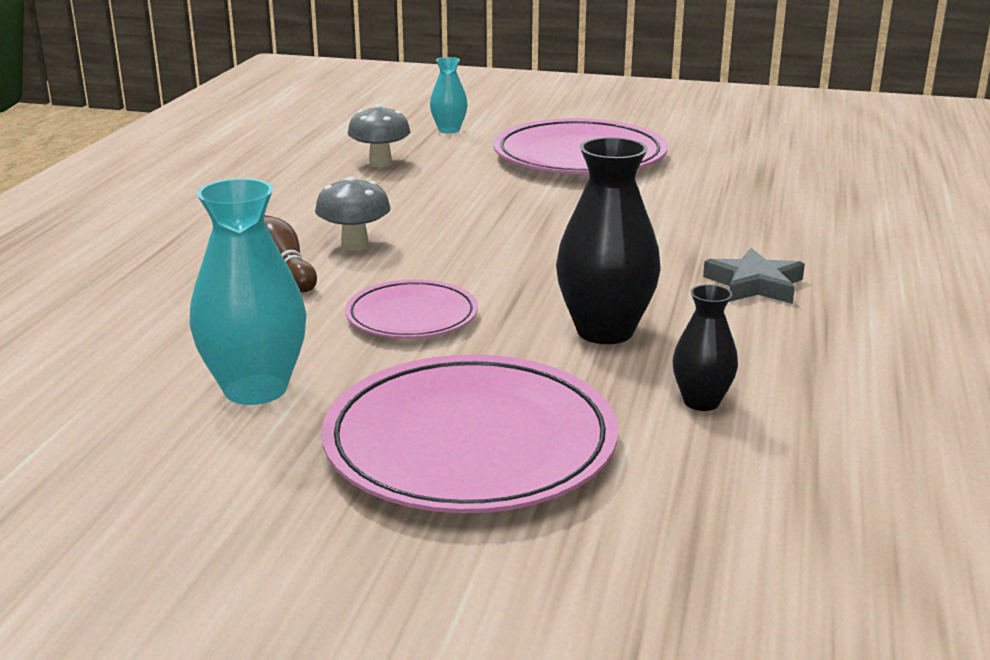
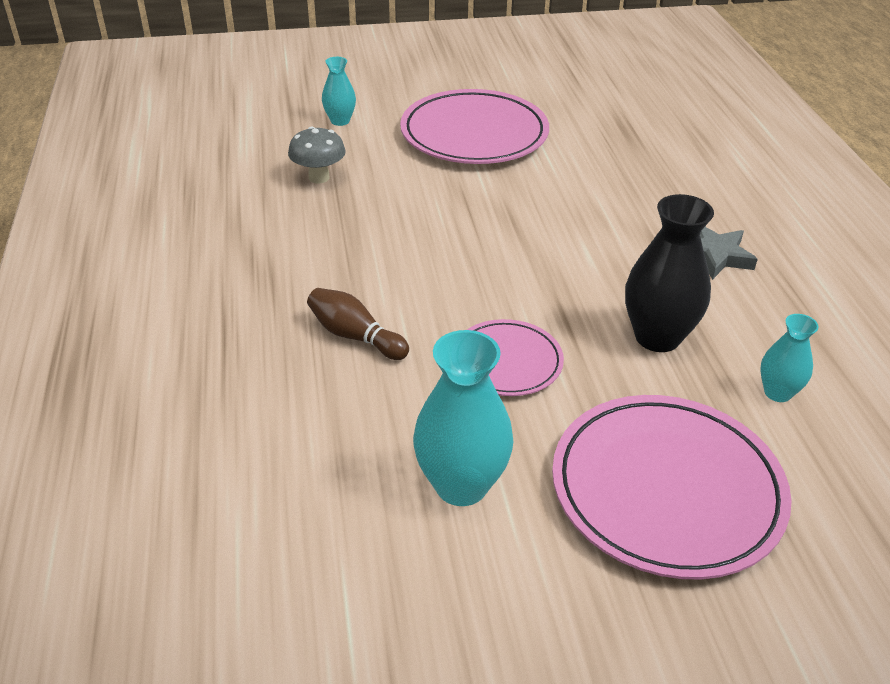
camera: 25 degrees left, 15 degrees up
(355, 245) = (388, 289): grey mushroom -> none
(701, 402) = (777, 392): black vase -> turquoise vase

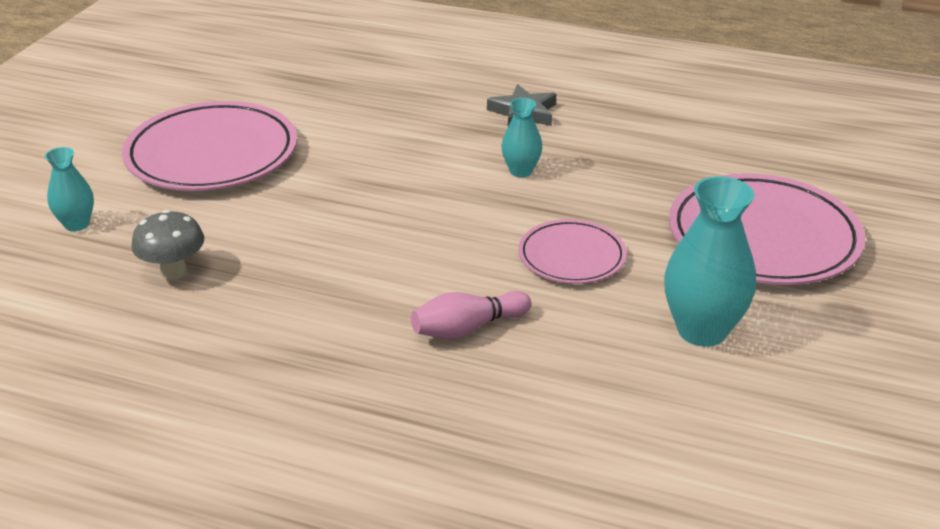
camera: 60 degrees left, 5 degrees down
(355, 336) = (468, 328): brown bowling pin -> pink bowling pin
(657, 337) = (598, 176): black vase -> none
(777, 392) = (696, 153): turquoise vase -> turquoise vase (521, 171)

